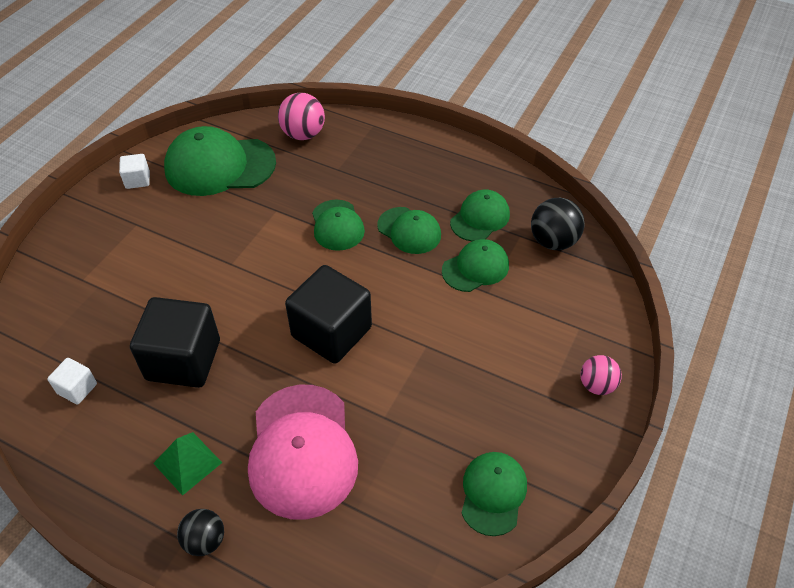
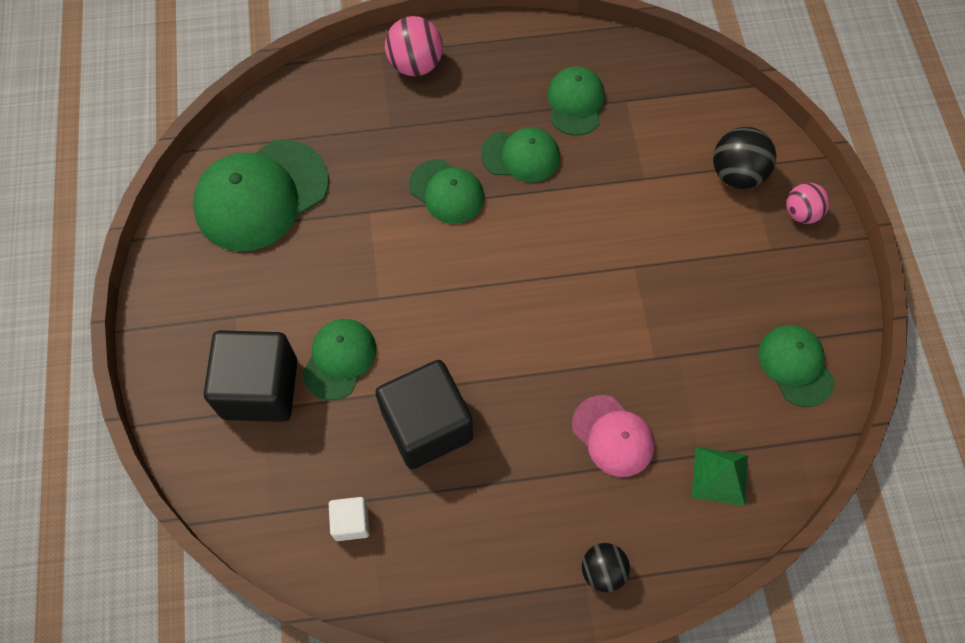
camera: 35 degrees left, 15 degrees up
(137, 180) = (185, 265): white cube -> none
(187, 463) = (524, 517): green pyramid -> green pyramid (720, 476)
(302, 450) = (613, 436): pink cap -> pink cap, size x0.58
(303, 134) = (317, 105): pink ball -> pink ball (415, 65)
(331, 332) = (540, 307): black cube -> black cube (260, 389)
(475, 268) = (614, 159): green cap -> green cap (339, 359)
(553, 241) = (660, 89): black ball -> black ball (736, 174)

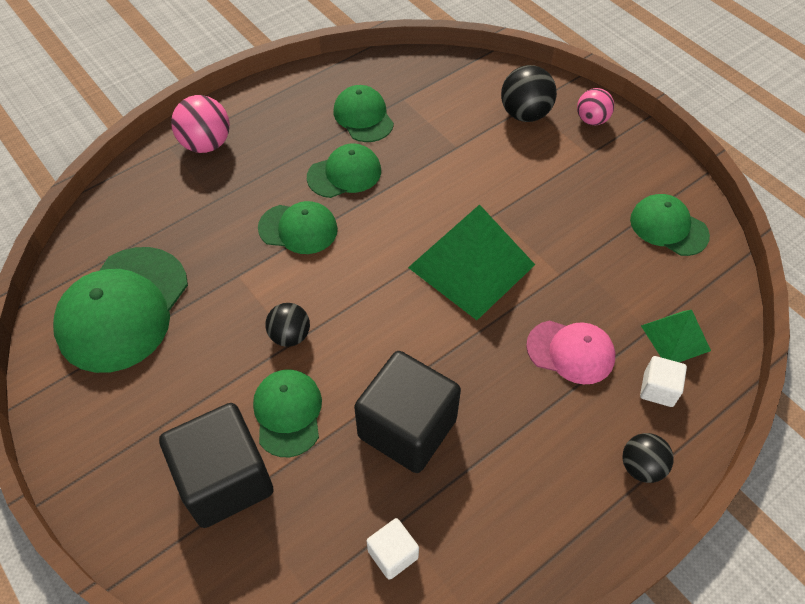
camera: 30 degrees left, 10 degrees down
(381, 291) = (290, 335): none -> black ball
(578, 307) = (471, 265): none -> green pyramid
(668, 513) = (658, 389): none -> white cube

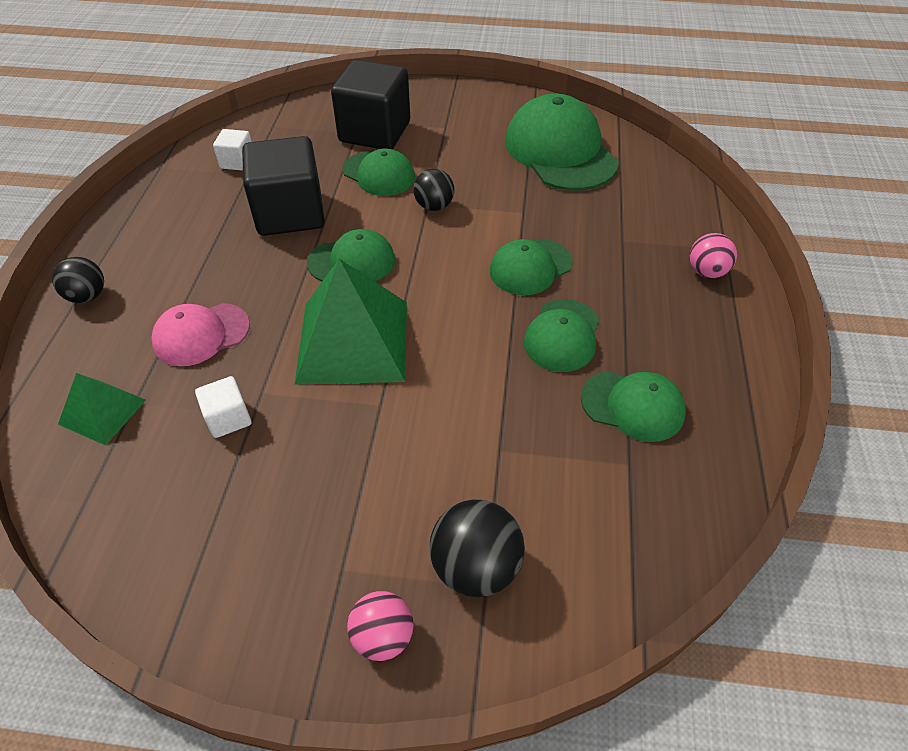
camera: 135 degrees right, 5 degrees down
(206, 144) = (706, 272): pink ball -> pink ball, size x0.66
(658, 389) = (99, 357): white cube -> white cube (228, 418)
(668, 227) = (171, 536): green cap -> green cap (352, 261)

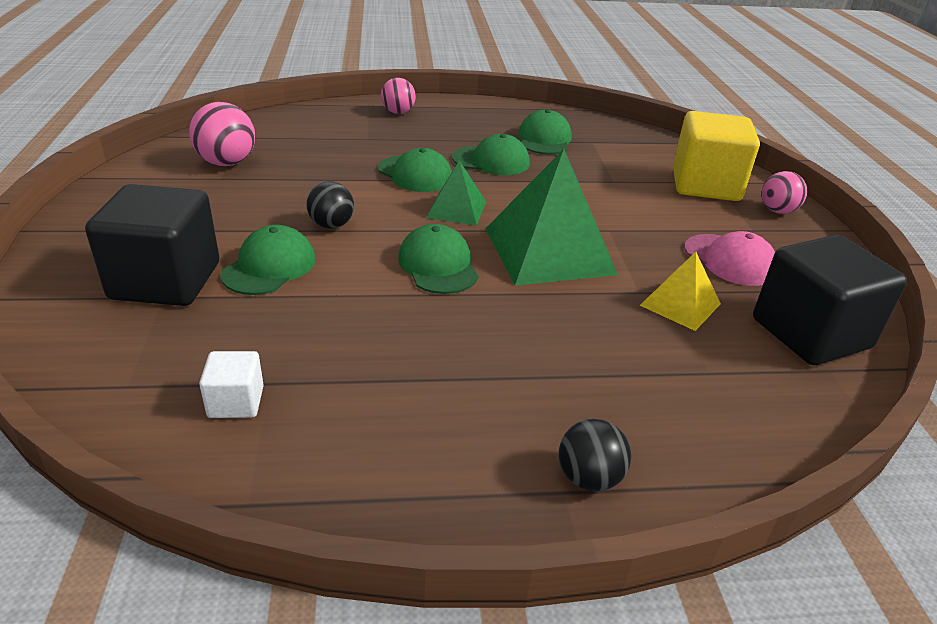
camera: 105 degrees left, 15 degrees down
(102, 412) = (738, 393): green pyramid -> green pyramid (456, 209)
(201, 334) = (594, 348): pink cap -> pink cap (729, 260)
(228, 418) = (680, 304): white cube -> yellow pyramid
(290, 213) = (361, 323): black cube -> black cube (810, 333)
(475, 566) = (705, 185): black ball -> yellow cube
(560, 151) = (227, 163): green cap -> pink ball

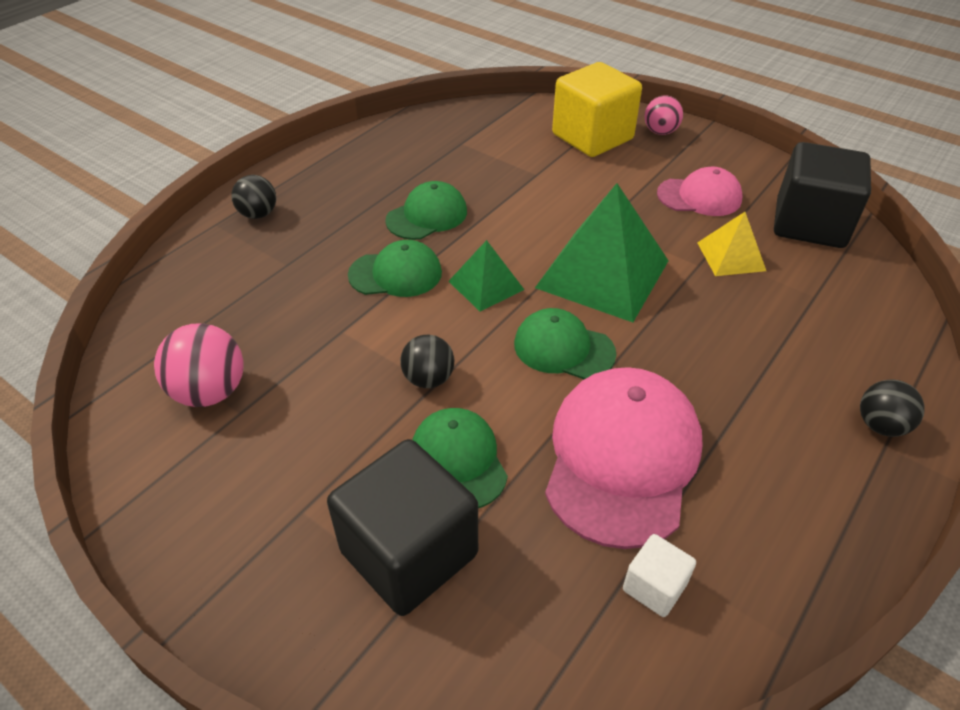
camera: 45 degrees left, 10 degrees up
(355, 336) = (622, 458): none -> pink cap
(398, 112) = (258, 214): pink ball -> black ball
(544, 139) = (426, 164): green cap -> none

